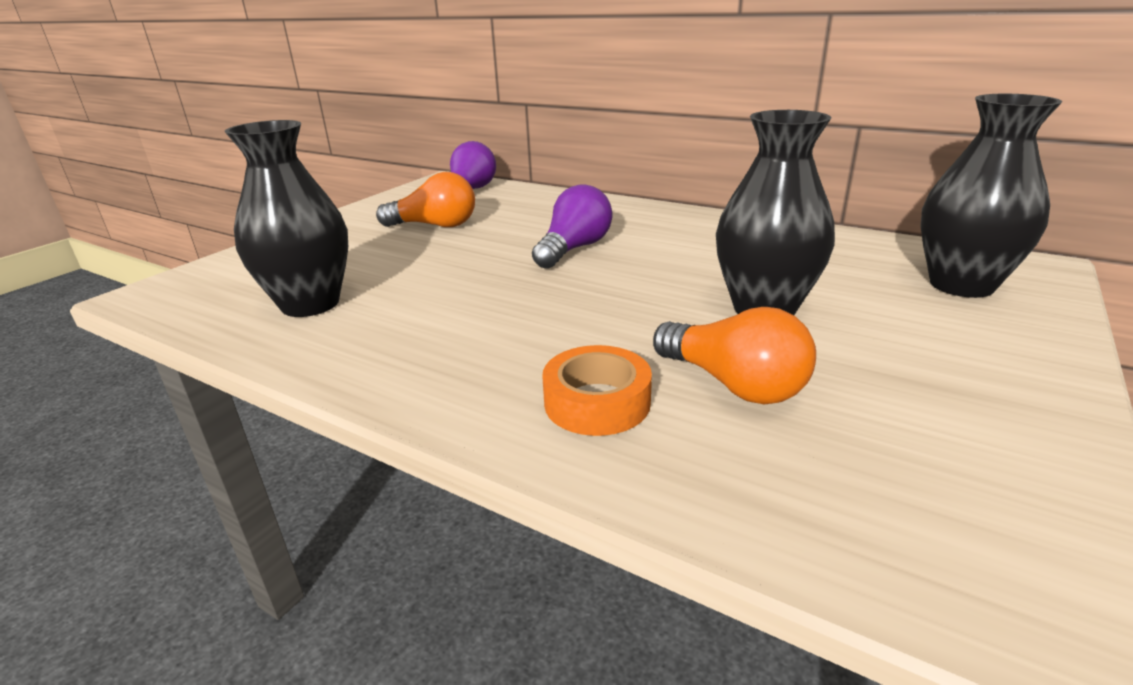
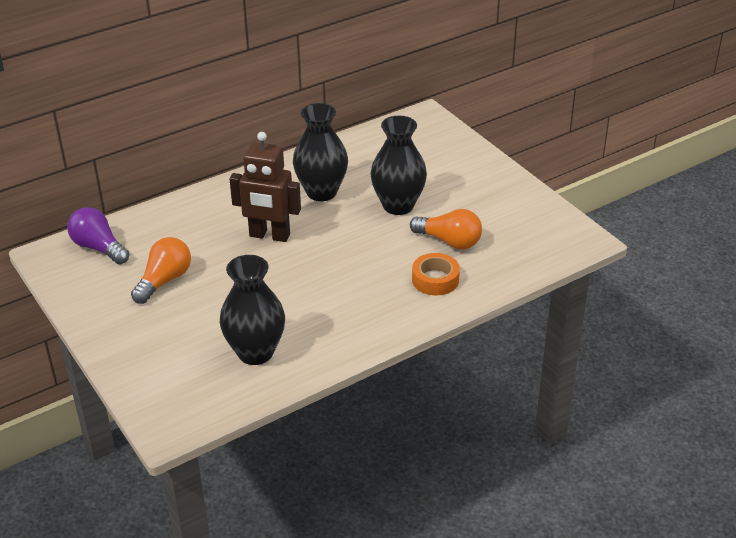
camera: 65 degrees left, 10 degrees up
(574, 249) = (269, 236): purple light bulb -> brown robot
(733, 384) = (449, 241): orange light bulb -> orange light bulb turned 45 degrees clockwise
(961, 285) = (424, 144): black vase -> black vase (321, 192)

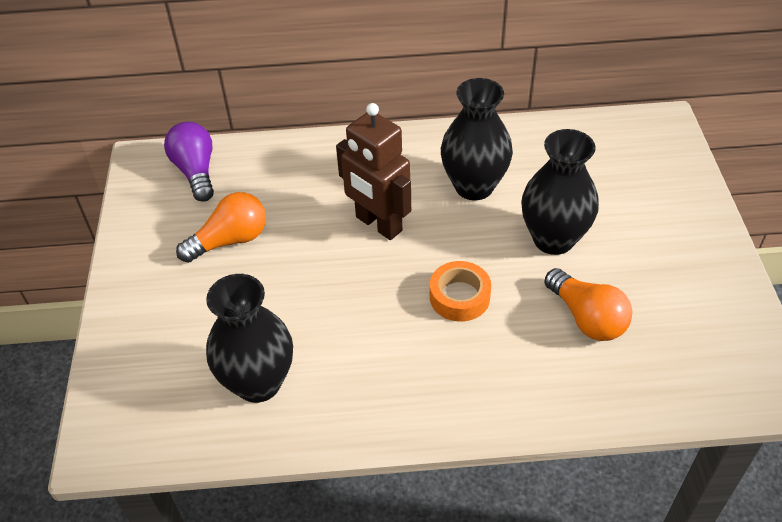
camera: 30 degrees right, 10 degrees up
(435, 280) = (534, 369): orange tape -> orange tape (459, 297)

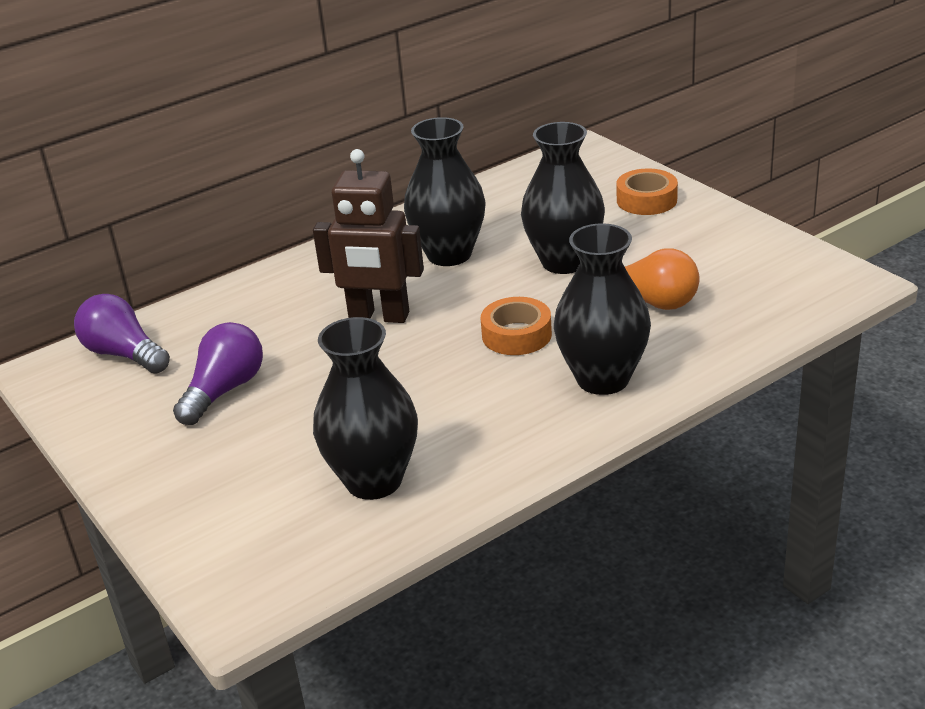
camera: 30 degrees left, 15 degrees down
(230, 240) = (224, 390): orange light bulb -> purple light bulb
(487, 379) = (603, 379): none -> black vase
(672, 204) = (646, 200): none -> orange tape

